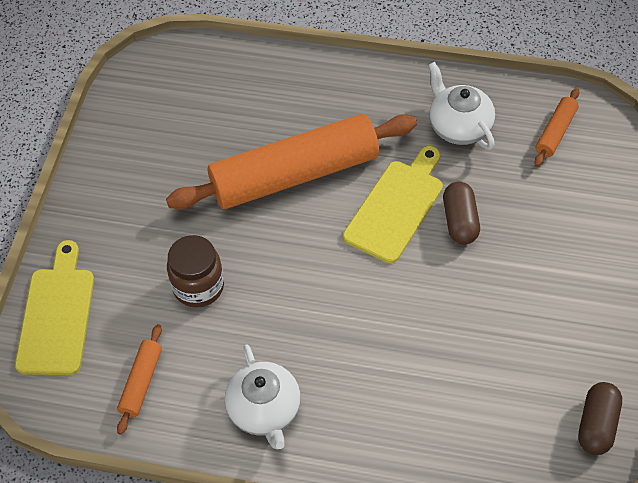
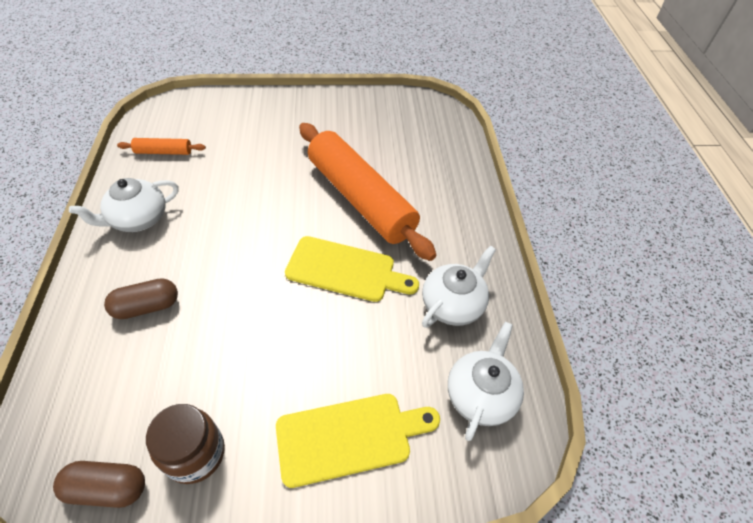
camera: 70 degrees right, 5 degrees down
(57, 315) = (215, 106): yellow cutting board -> yellow cutting board (350, 437)
(198, 286) = (245, 165): brown jar -> brown jar (195, 454)
(460, 221) = (342, 321): brown capsule -> brown capsule (147, 307)
(555, 132) = (480, 394): orange rolling pin -> white teapot

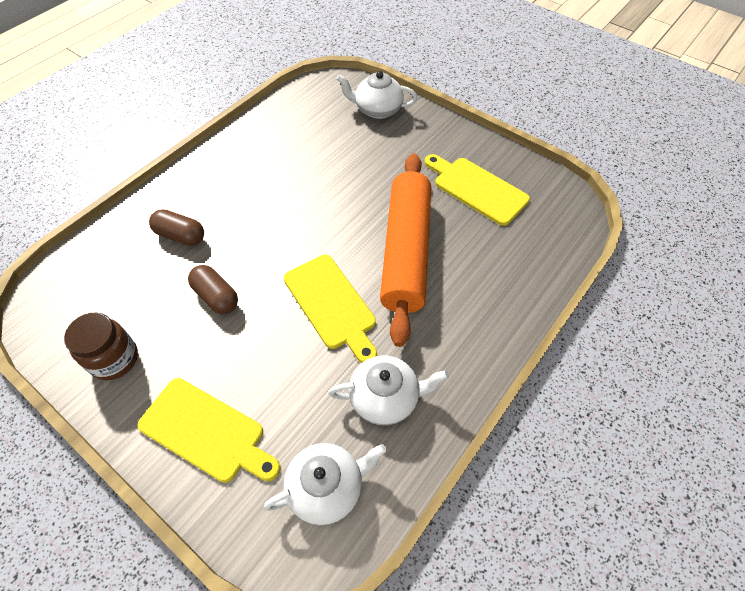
camera: 45 degrees right, 5 degrees up
(108, 488) = (57, 339): brown capsule -> brown capsule (216, 296)
(138, 219) = (234, 166): white teapot -> white teapot (377, 110)
(164, 152) = (298, 120): orange rolling pin -> none
(364, 128) = (477, 189): none -> yellow cutting board

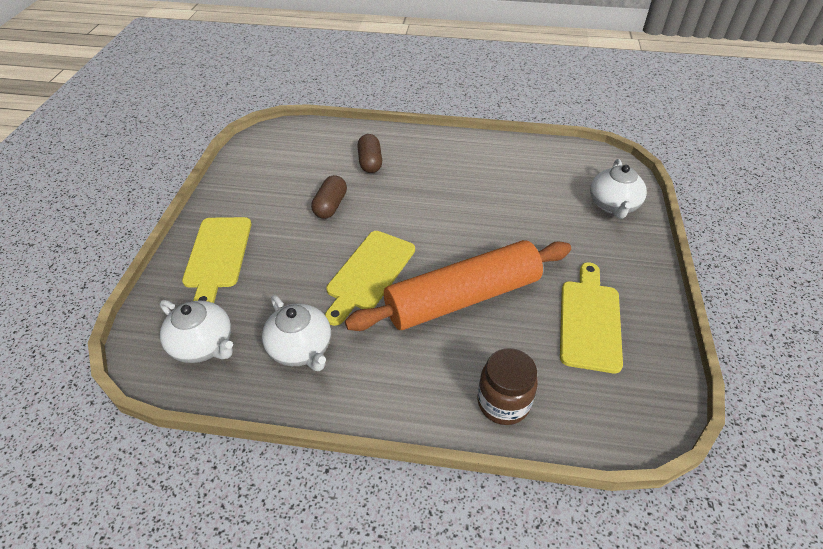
camera: 60 degrees right, 10 degrees down
(114, 359) = (249, 185): brown jar -> brown jar (503, 402)
(377, 110) = (613, 205): white teapot -> white teapot turned 150 degrees counterclockwise

